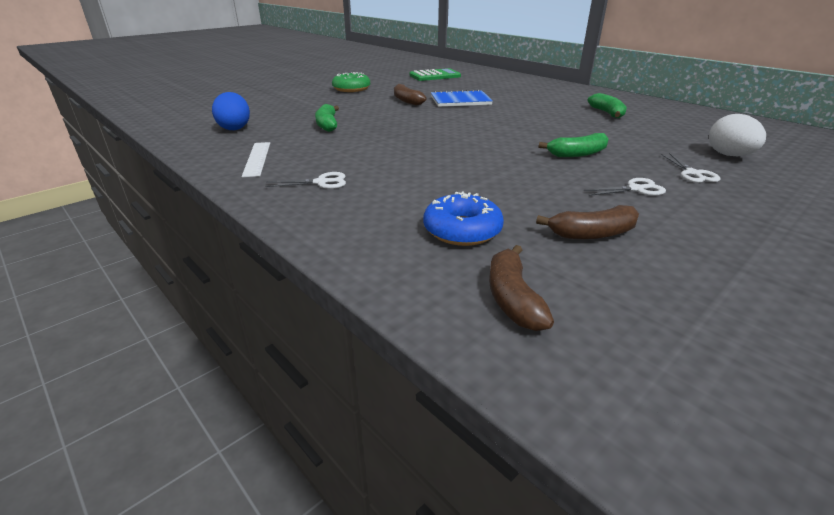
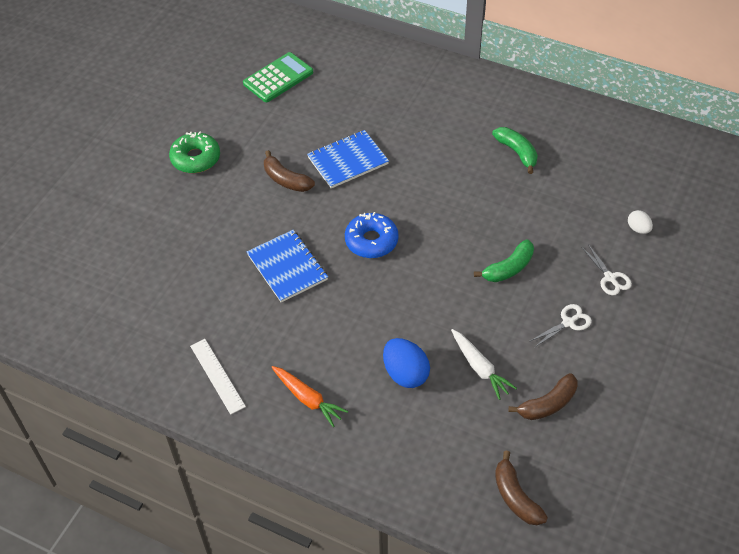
camera: 20 degrees left, 20 degrees up
(235, 128) = (139, 316): blue egg -> blue egg (405, 374)
(321, 182) = (307, 399): white scissors -> orange carrot
(327, 125) = (235, 276): green banana -> none
(373, 127) = (287, 267): none -> blue notebook
(462, 230) = (456, 431): blue donut -> blue donut (371, 241)
(517, 197) = (479, 367): none -> white carrot
(729, 155) = (638, 229): white egg -> white egg, size x0.56

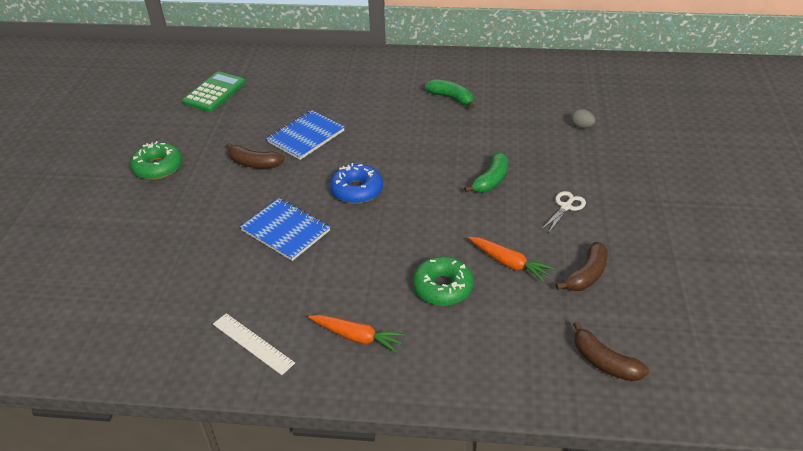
camera: 20 degrees left, 10 degrees down
(405, 374) = (442, 287): blue egg -> green donut
(479, 367) = (509, 263): white carrot -> orange carrot
(610, 278) = (580, 165): white scissors -> none
(638, 229) = (581, 126): white egg -> grey egg

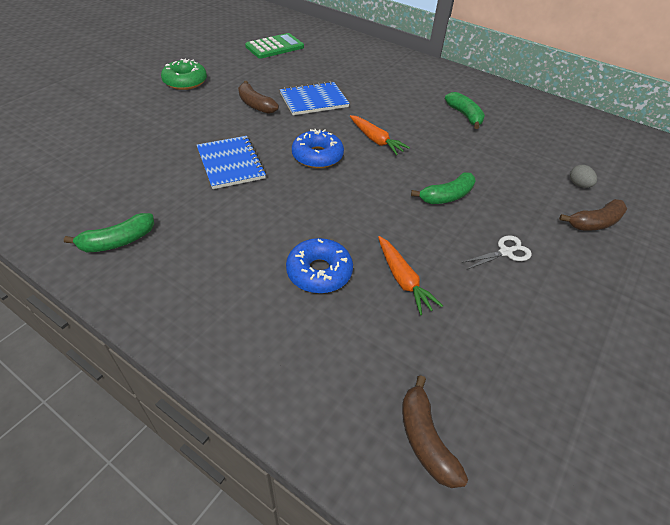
camera: 25 degrees right, 5 degrees up
(252, 343) = (118, 241): white ruler -> green banana
(357, 337) = (203, 279): orange carrot -> orange carrot (375, 140)
(442, 287) = (319, 272): green donut -> blue donut
(586, 275) = (477, 331): brown banana -> brown banana (594, 223)

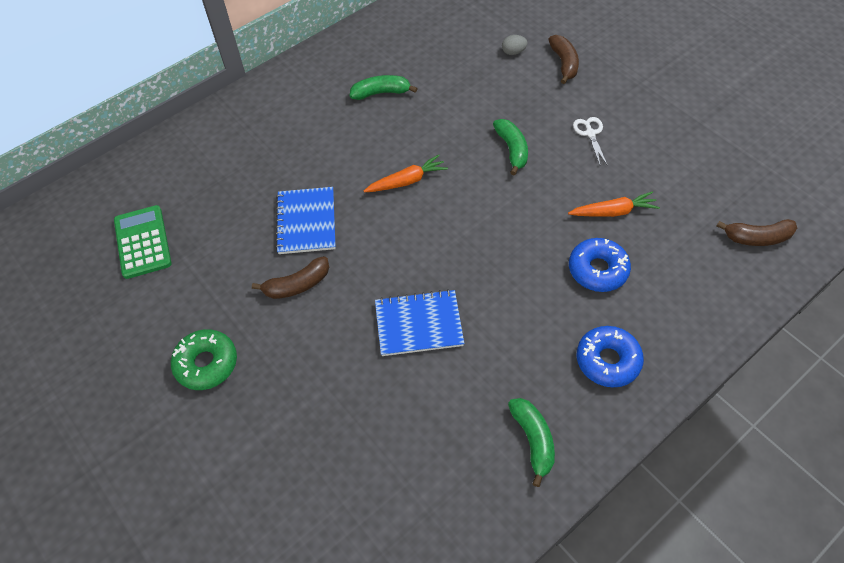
camera: 70 degrees left, 10 degrees up
(317, 156) = (424, 239): blue donut -> blue donut (607, 360)

